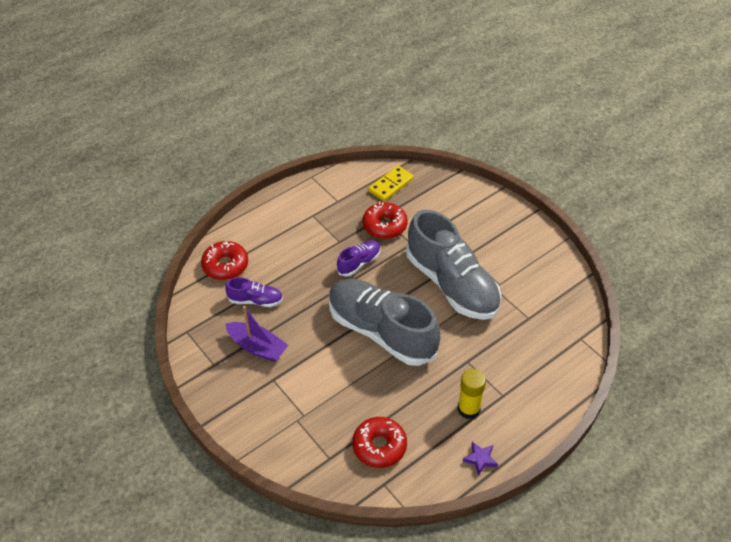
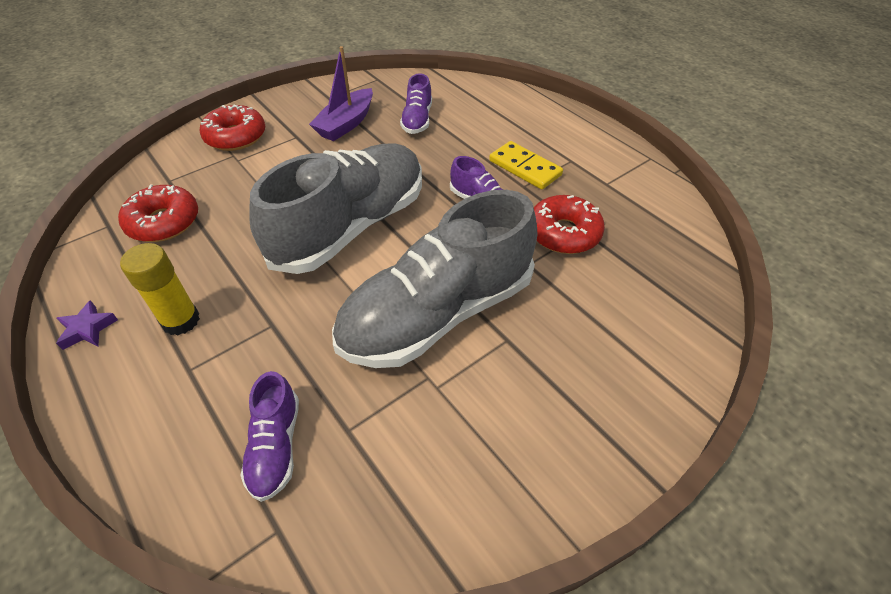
camera: 90 degrees right, 0 degrees up
(225, 265) = (473, 97): red donut -> red donut (236, 137)
(391, 185) = (661, 242): yellow domino -> yellow domino (525, 168)
(541, 346) = (275, 446): none -> purple shoe

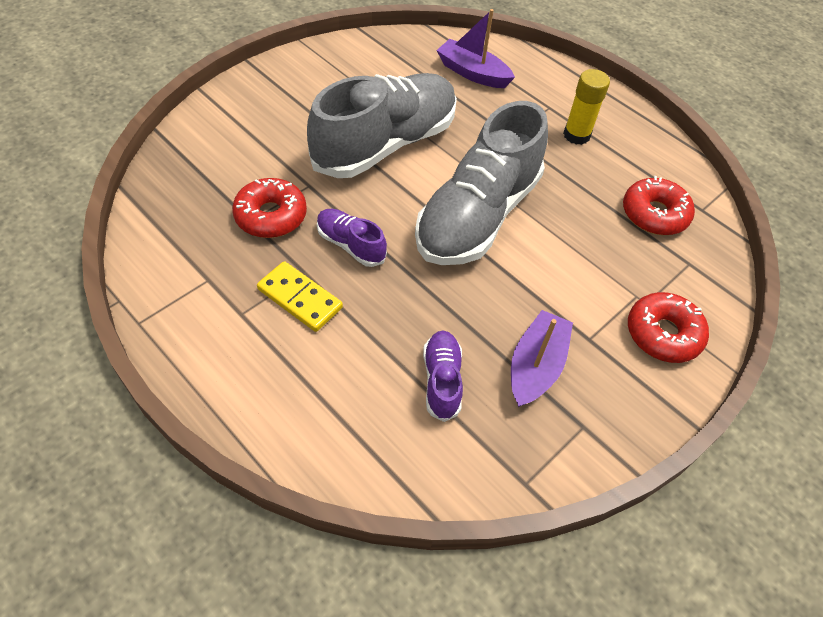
camera: 170 degrees right, 5 degrees up
(87, 329) = (638, 128): purple star -> none
(275, 446) = (472, 73): purple shoe -> purple boat

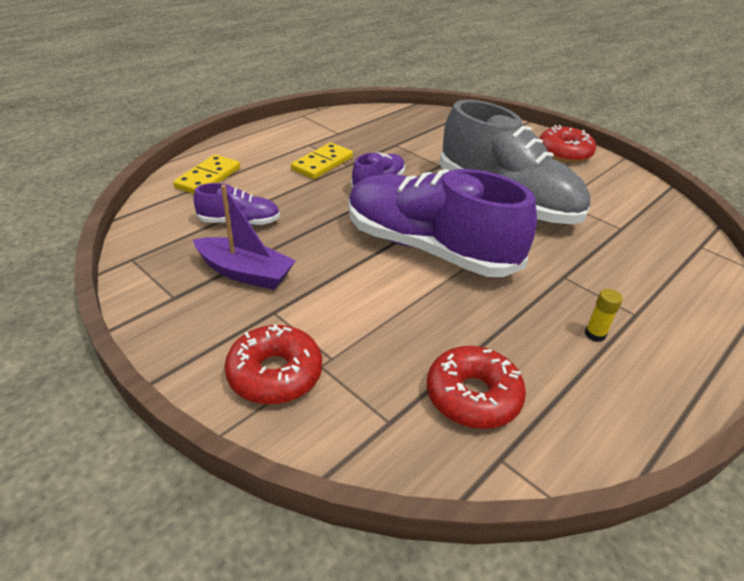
camera: 90 degrees right, 15 degrees down
(271, 216) = (402, 151): red donut -> red donut (564, 153)
(335, 429) = (208, 178): none -> yellow domino
(472, 73) = (656, 255): purple boat -> none
(477, 216) = (429, 248): grey shoe -> purple shoe
(576, 135) = (595, 334): yellow glue stick -> yellow glue stick, size x0.57

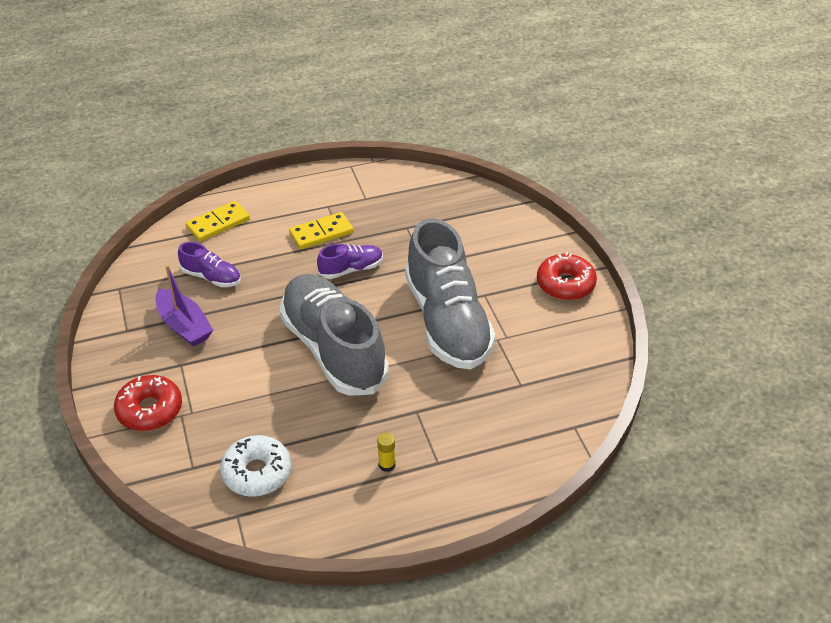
camera: 30 degrees right, 5 degrees up
(429, 248) = (333, 349): purple shoe -> grey shoe
(473, 396) = (257, 472): red donut -> white donut

